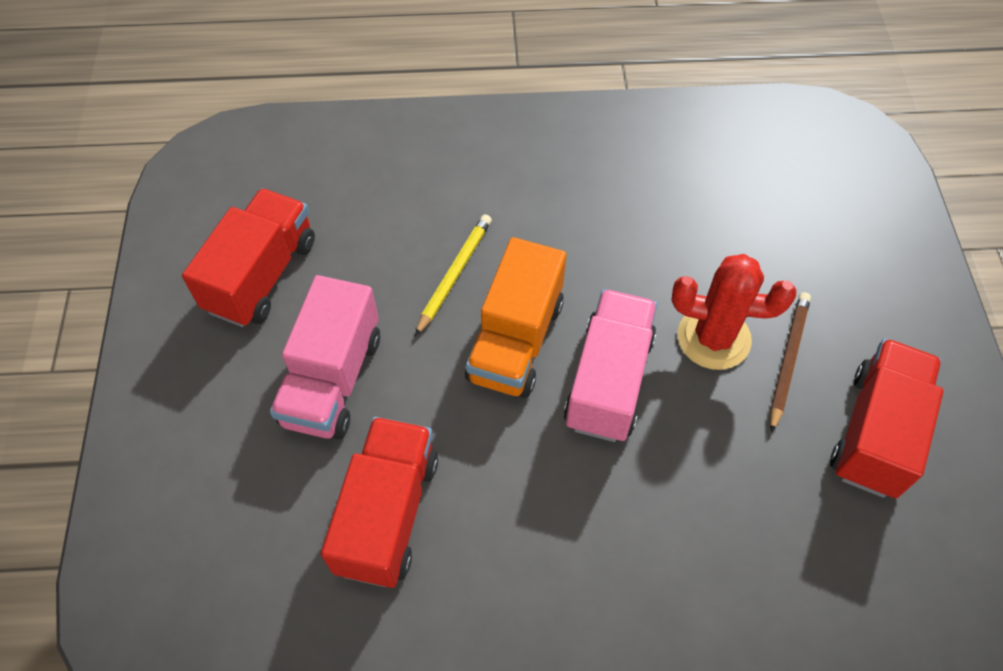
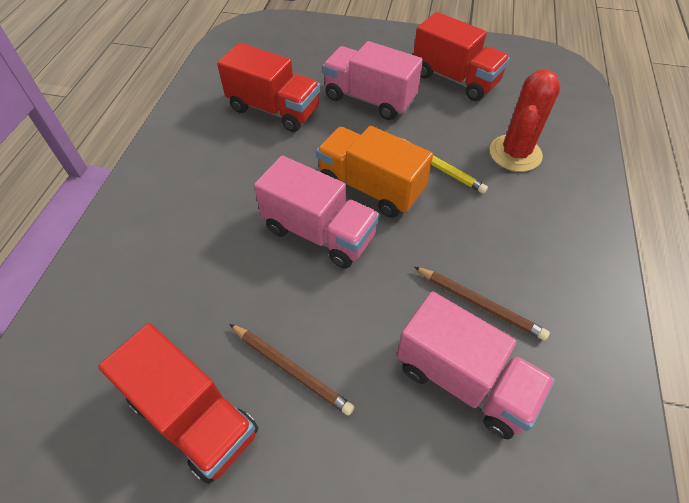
camera: 105 degrees right, 5 degrees down
(643, 212) = (480, 304): none -> brown pencil
(713, 338) = (332, 316): red cactus -> red cactus (515, 153)
(730, 217) = (464, 380): none -> pink truck

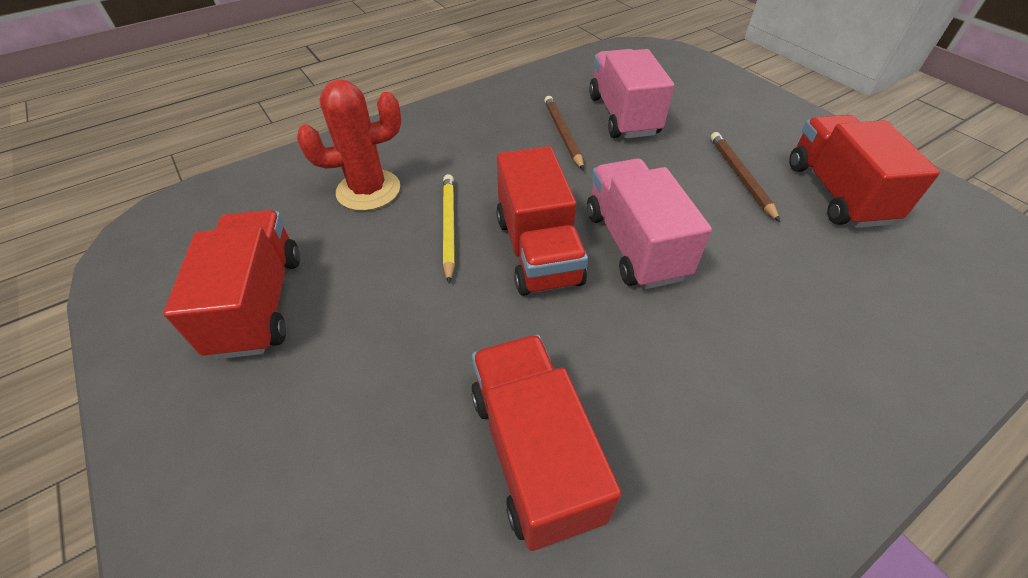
camera: 135 degrees left, 5 degrees down
(369, 99) = (391, 358): pink truck -> none
(370, 187) = (538, 250): orange truck -> red truck

